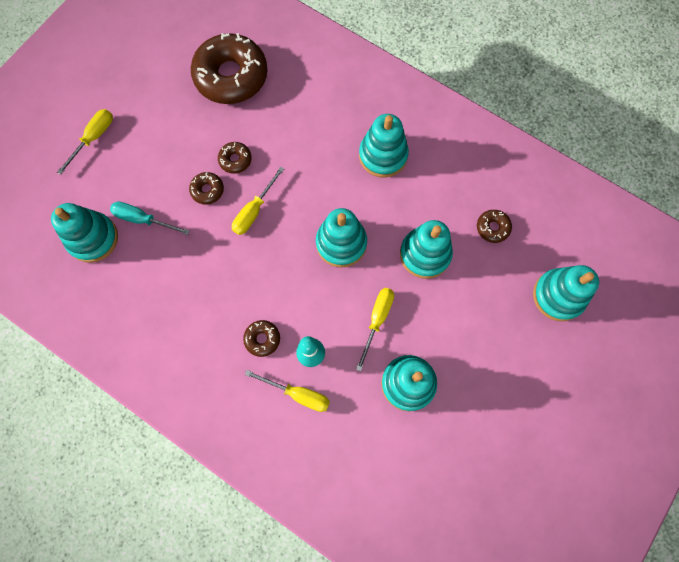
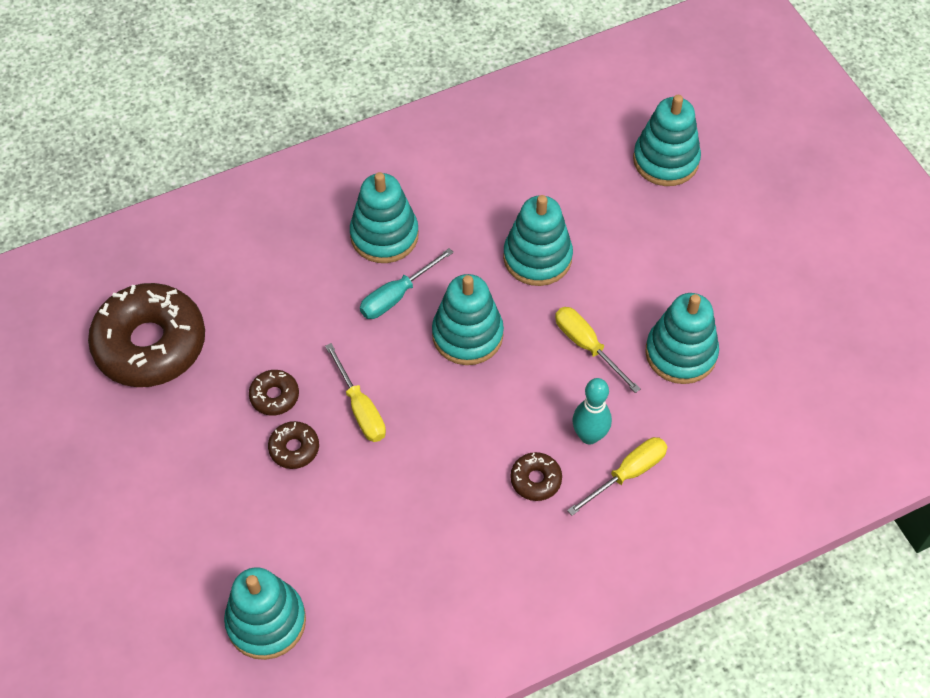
camera: 60 degrees left, 15 degrees down
(94, 138) = (114, 554): yellow screwdriver -> none
(143, 219) = (282, 545): turquoise screwdriver -> turquoise screwdriver (396, 296)
(492, 228) = (548, 177): brown donut -> none

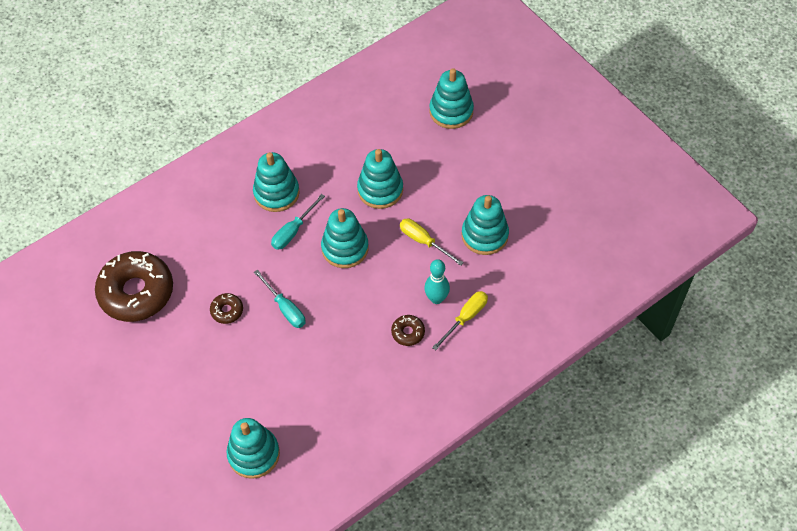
camera: 10 degrees left, 0 degrees up
(294, 448) = (247, 342): brown donut -> none
(360, 408) = (285, 308): yellow screwdriver -> turquoise screwdriver

